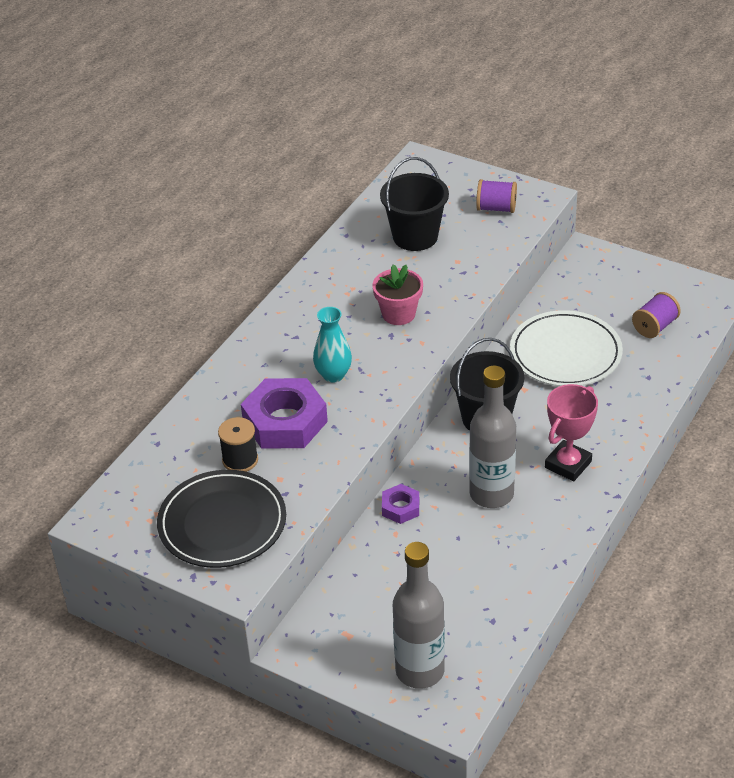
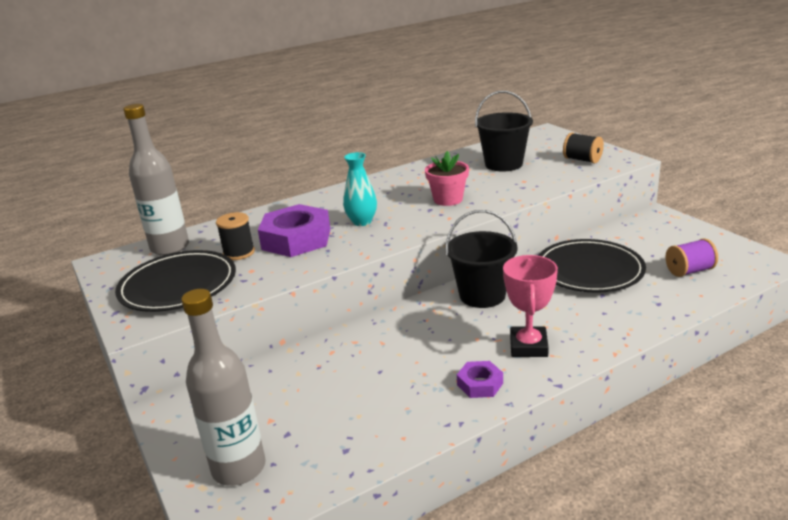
camera: 30 degrees right, 15 degrees down
(400, 507) = (354, 335): purple nut -> purple nut (480, 384)
(491, 494) = (439, 348): grey bottle -> grey bottle (170, 248)
(496, 208) = (582, 160): purple spool -> black spool
(565, 353) = (589, 270): white plate -> black plate
(568, 464) = (528, 346): pink trophy -> pink trophy turned 60 degrees counterclockwise

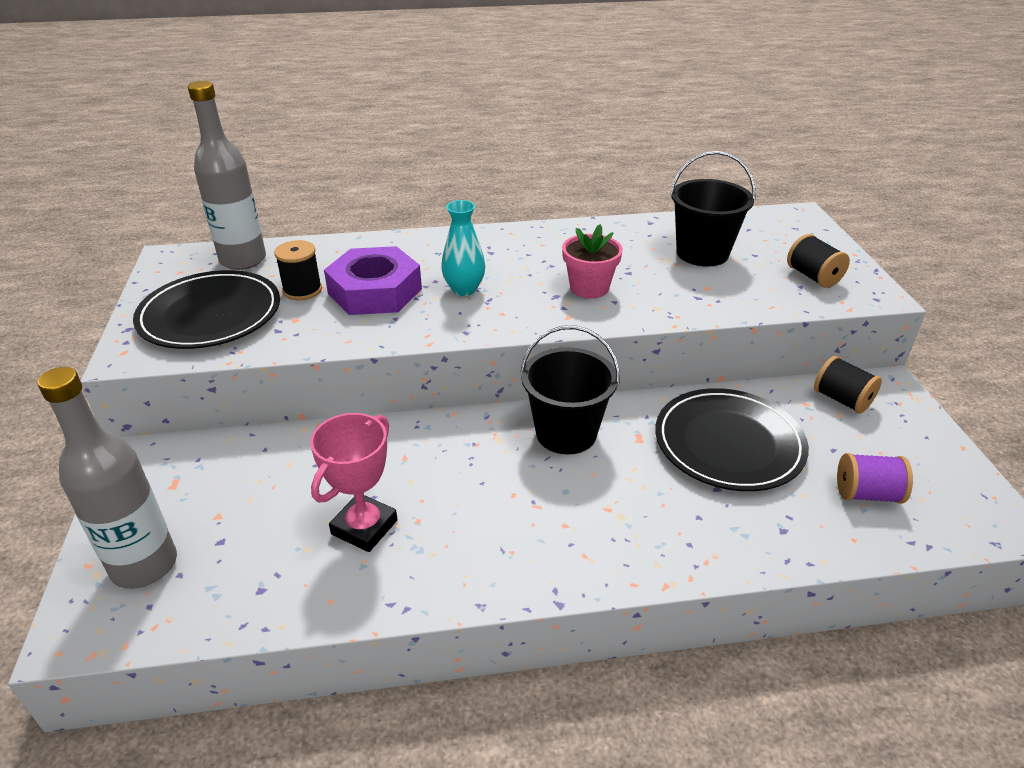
camera: 20 degrees right, 10 degrees up
(480, 384) = (468, 562): purple nut -> none
(528, 346) = (565, 531): pink trophy -> pink trophy (364, 527)
(636, 229) = (842, 400): none -> black spool

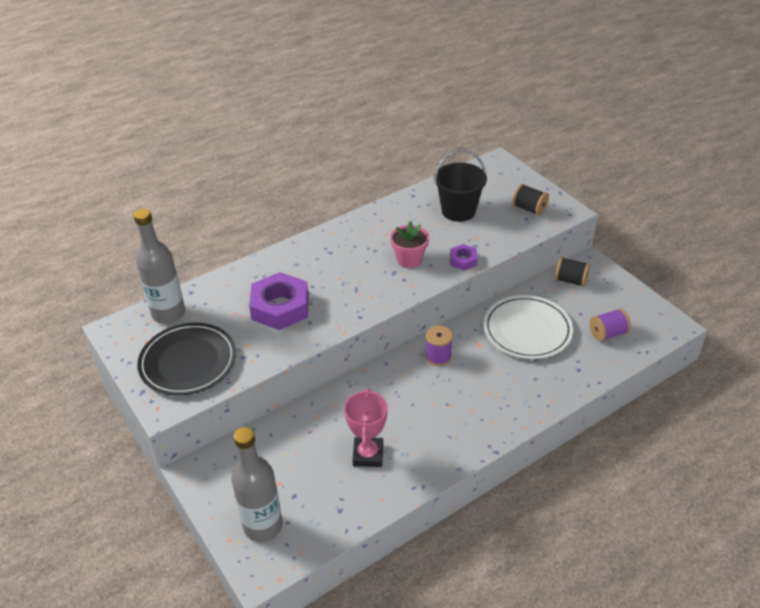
camera: 25 degrees left, 5 degrees up
(302, 290) = (232, 323): black spool -> none
(464, 289) = (335, 286): turquoise vase -> none
(566, 433) = (438, 357): black bucket -> purple spool
(667, 309) = (463, 260): none -> purple nut
(728, 443) = (527, 330): black plate -> white plate

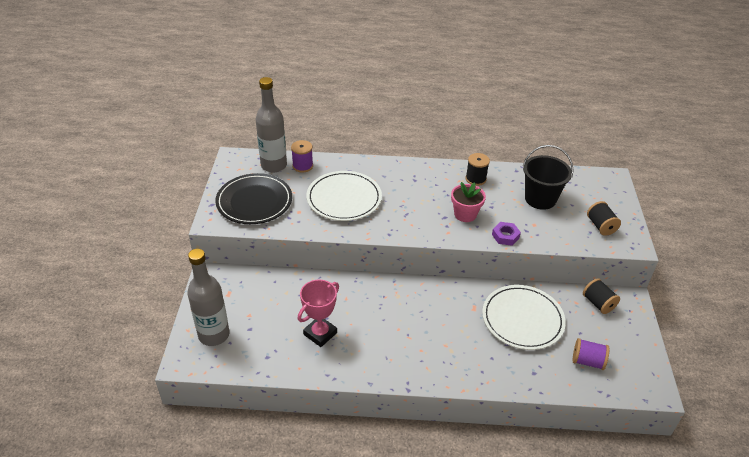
camera: 35 degrees right, 0 degrees up
(280, 307) = (344, 198): purple nut -> white plate
(385, 222) = (475, 179): none -> black spool
(438, 357) = (435, 298): purple spool -> purple spool (302, 166)

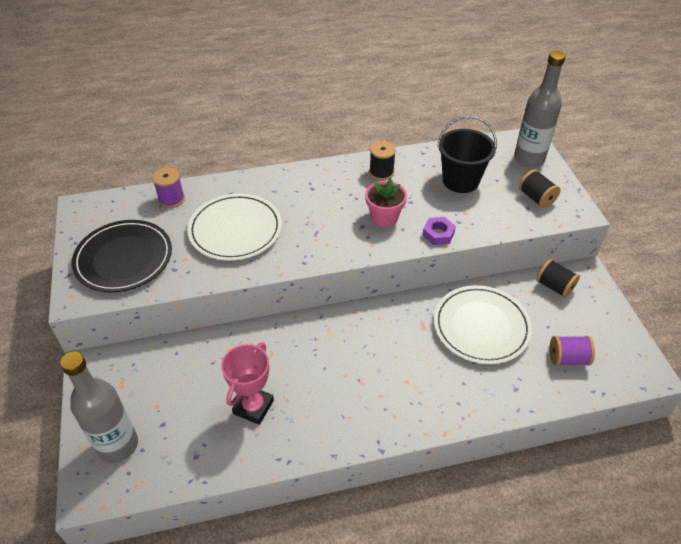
camera: 15 degrees left, 5 degrees up
(274, 165) = (135, 206): grey bottle -> grey bottle (529, 159)

